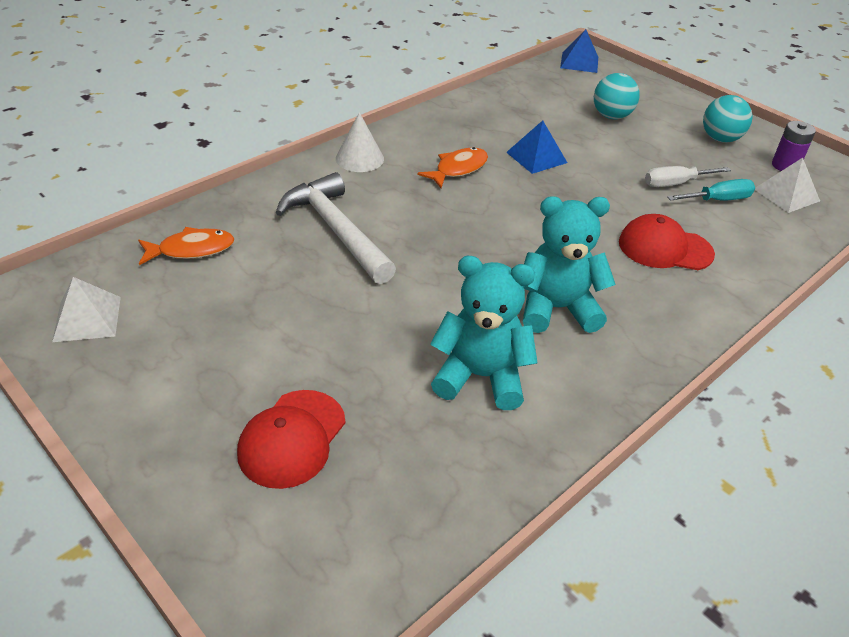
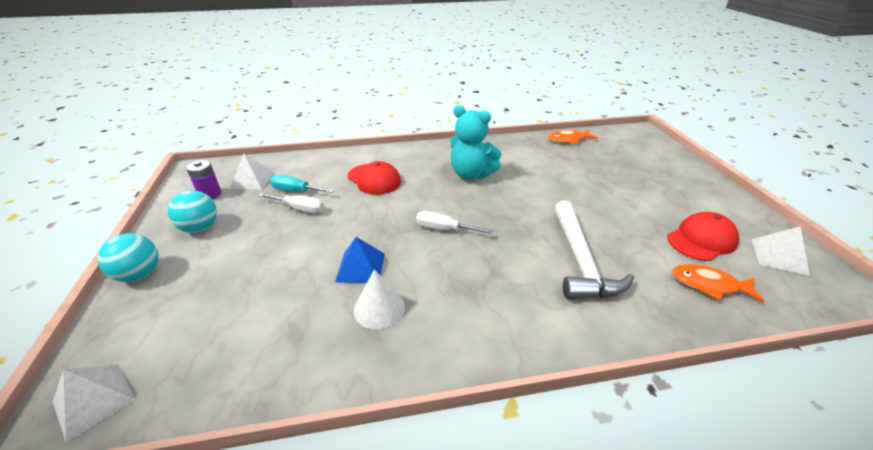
camera: 145 degrees left, 5 degrees down
(292, 438) = (637, 170): red cap -> red cap (701, 240)
(359, 158) = (524, 332): white cone -> white cone (379, 308)
(458, 169) = (439, 281): orange fish -> orange fish (568, 139)
(480, 376) = (535, 164): turquoise teddy bear -> none
(504, 215) = (444, 229): none -> white screwdriver
(579, 62) = (94, 400): blue pyramid -> white pyramid
(611, 116) = (229, 286): turquoise ball -> turquoise ball (140, 274)

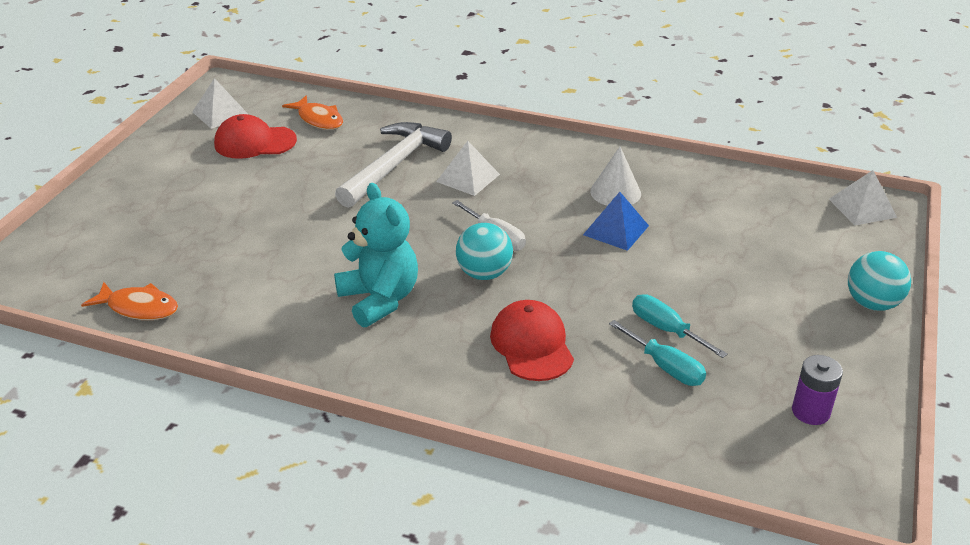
camera: 150 degrees left, 0 degrees up
(200, 228) = (812, 347): turquoise ball -> turquoise ball (484, 273)
(252, 180) = (738, 421): white pyramid -> white pyramid (468, 178)
(300, 209) = (666, 329): white screwdriver -> turquoise screwdriver

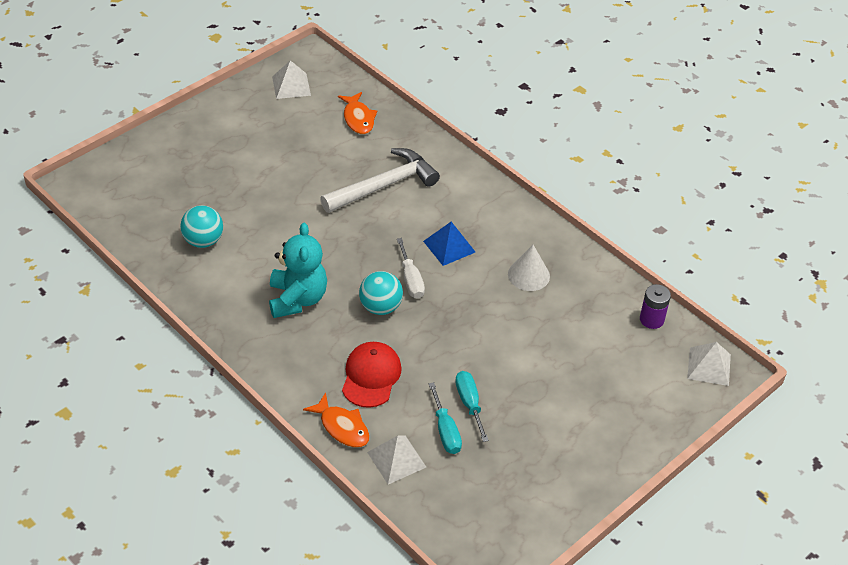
camera: 25 degrees right, 10 degrees up
(139, 308) = (145, 242): orange fish -> orange fish (342, 427)
(255, 142) = (299, 124): red cap -> none
(468, 178) = (429, 218): white pyramid -> white pyramid (396, 459)
(616, 230) = (501, 308): blue pyramid -> blue pyramid (449, 246)
(810, 411) = (513, 504): purple battery -> purple battery (651, 319)
(872, 303) = (635, 447): turquoise ball -> turquoise ball (203, 241)

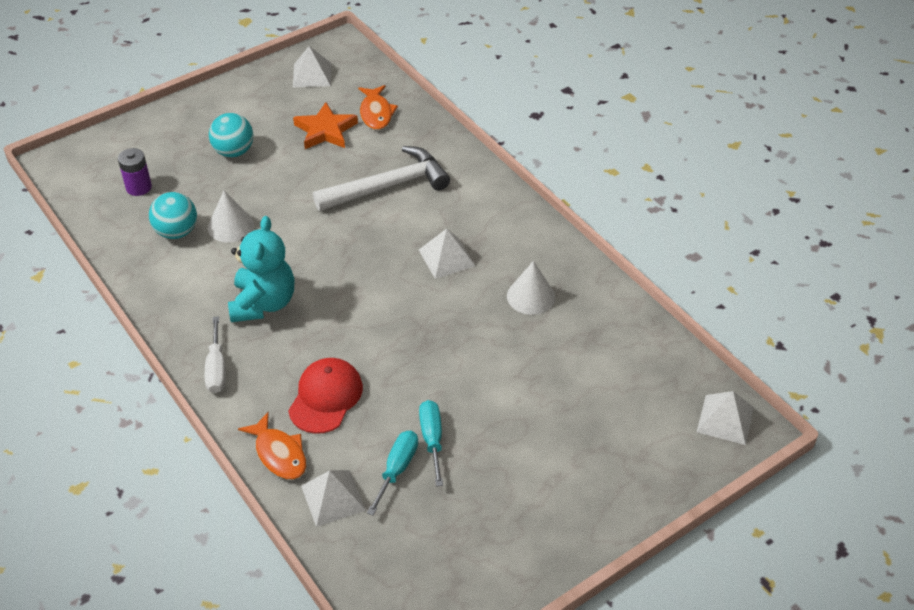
camera: 10 degrees right, 0 degrees up
(251, 232) = (230, 226): none -> white cone
(316, 138) = (325, 130): none -> orange star
(380, 307) = (354, 319): turquoise ball -> turquoise ball (234, 151)
(411, 280) = (395, 291): white screwdriver -> white screwdriver (216, 368)
(445, 431) = (397, 469): turquoise screwdriver -> turquoise screwdriver turned 150 degrees counterclockwise
(449, 246) = (446, 257): blue pyramid -> white pyramid
(651, 319) = (665, 358): purple battery -> purple battery (139, 187)

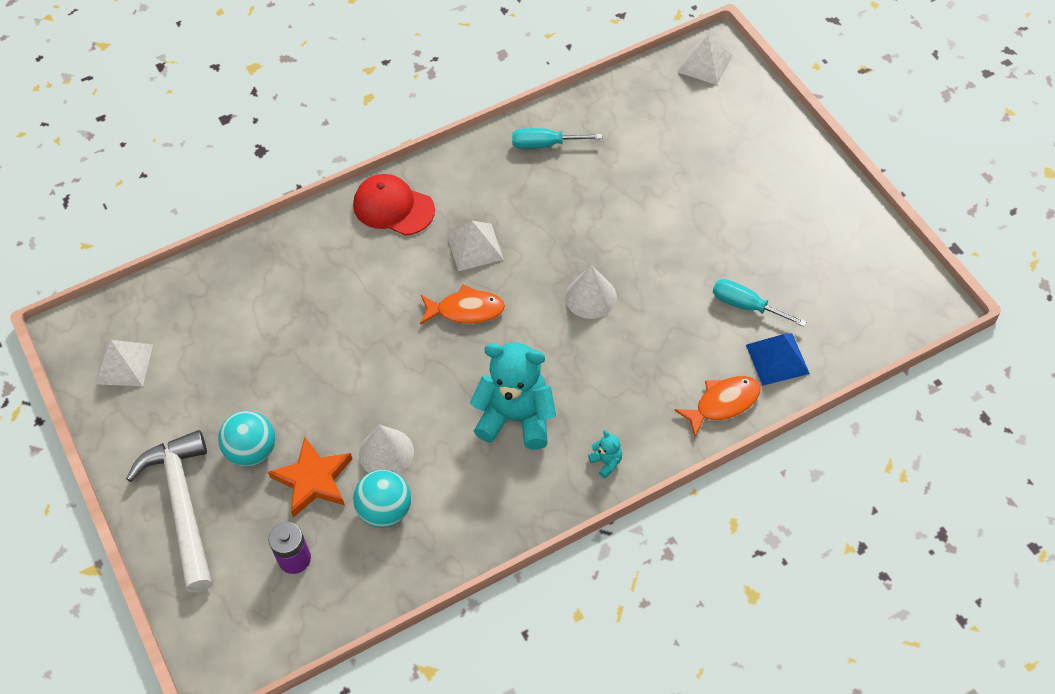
camera: 80 degrees left, 10 degrees up
(216, 368) = (606, 462): white screwdriver -> turquoise teddy bear
(325, 130) = (238, 352): orange star -> orange star (313, 480)
(325, 397) = (655, 362): red cap -> red cap (393, 207)
(333, 497) = (777, 359): white pyramid -> blue pyramid
(376, 113) = (220, 298): orange fish -> orange fish (466, 310)
(388, 186) = (352, 293): white hammer -> white hammer (183, 506)
(432, 439) = (713, 276): turquoise screwdriver -> turquoise screwdriver (545, 144)
(531, 296) = (540, 182): white cone -> white cone (590, 297)

